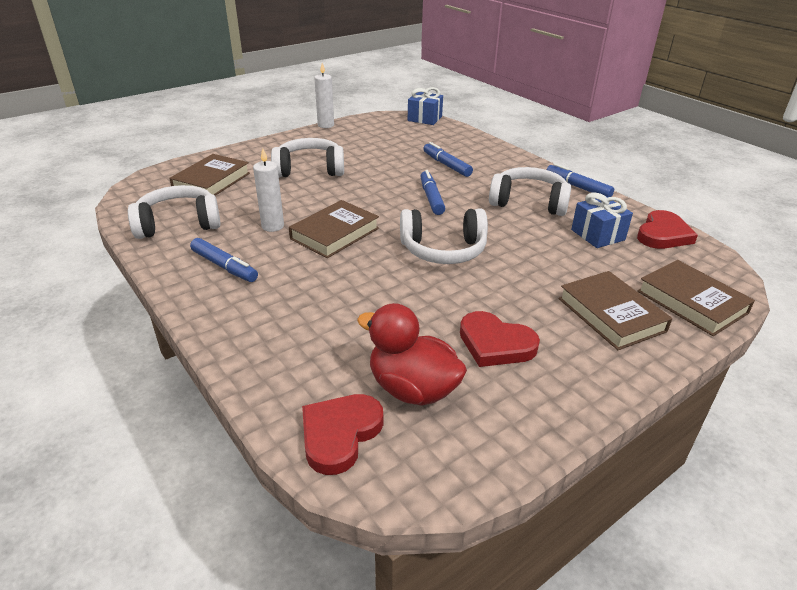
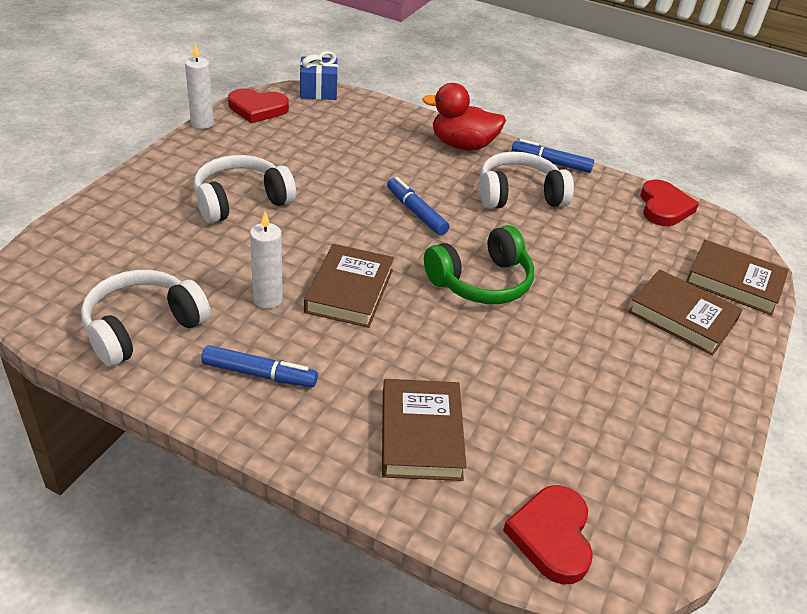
camera: 30 degrees left, 5 degrees up
(211, 181) = (126, 248): brown book -> brown book (421, 434)
(412, 389) = (577, 460): red duck -> red duck (462, 145)
(443, 250) = (481, 282): white headphones -> green headphones
(446, 165) = (397, 160): blue marker -> none
(495, 344) = (611, 383): red heart -> red heart (257, 109)
(597, 235) = (610, 222): blue gift -> none

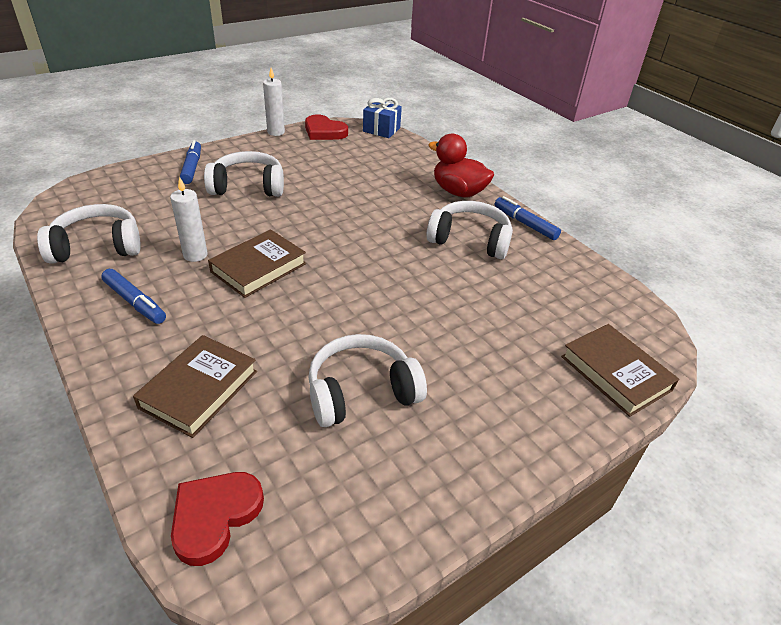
camera: 30 degrees right, 0 degrees up
(416, 212) = (369, 229): blue marker -> blue marker (192, 167)
(481, 282) = (368, 294): green headphones -> none
(563, 377) = (361, 392): none -> white headphones
(664, 207) = (602, 287): red heart -> none
(682, 317) = (528, 384): brown book -> none

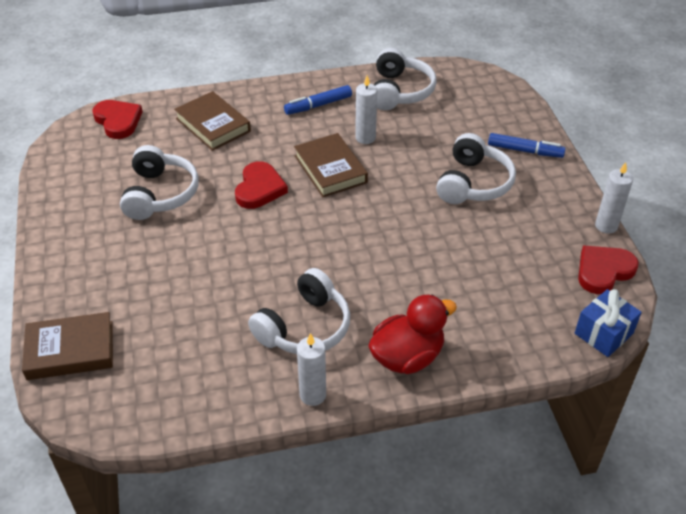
camera: 115 degrees right, 5 degrees up
(312, 310) = (259, 188): none -> red heart
(525, 224) = (313, 395): blue marker -> white candle

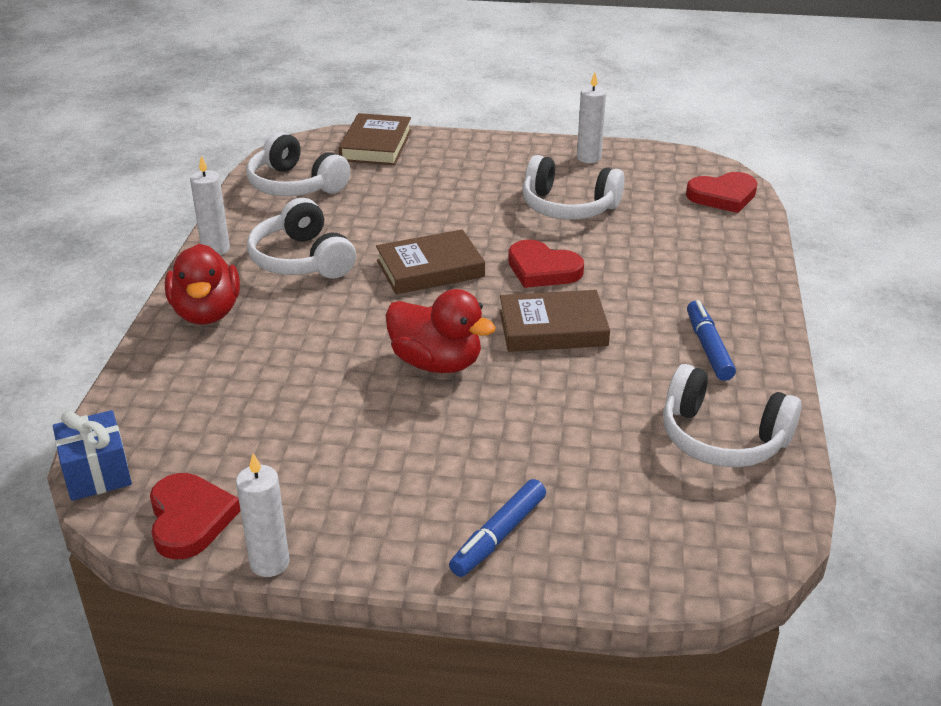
camera: 110 degrees right, 10 degrees down
(213, 125) = (690, 256): brown book -> brown book (430, 269)
(365, 138) = (609, 373): white candle -> white candle (588, 158)
(397, 211) = (436, 363): none -> red duck
(473, 183) = (452, 449): white headphones -> white headphones (295, 185)

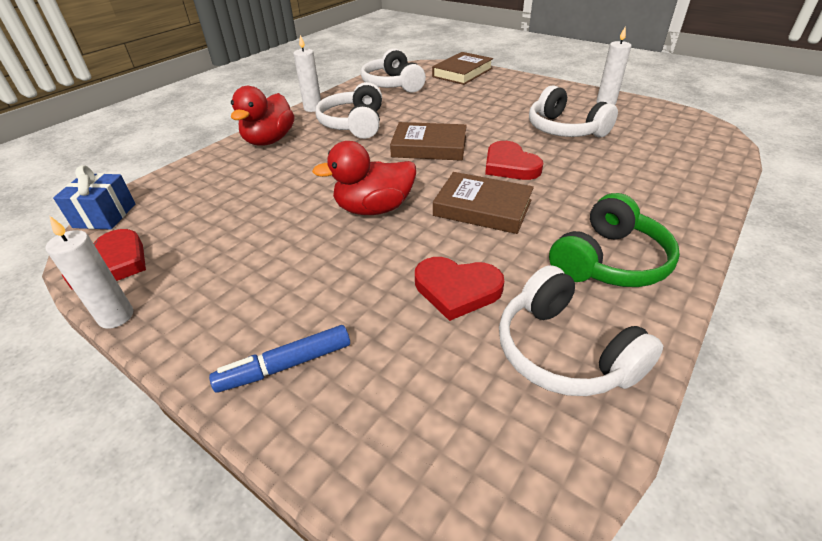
camera: 30 degrees right, 5 degrees up
(436, 363) = (374, 209): red duck -> red duck turned 105 degrees clockwise
(708, 347) = (609, 261): blue marker -> green headphones
(723, 196) = (705, 147): red heart -> red heart (457, 289)

